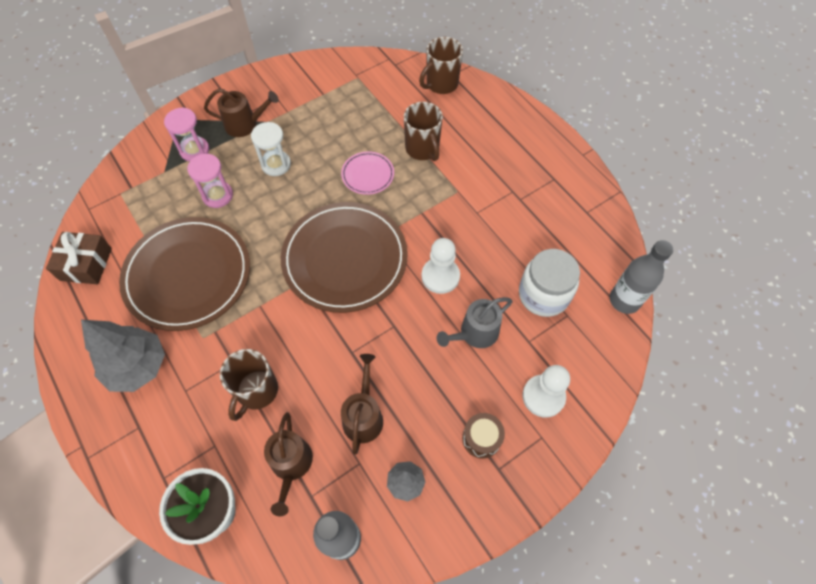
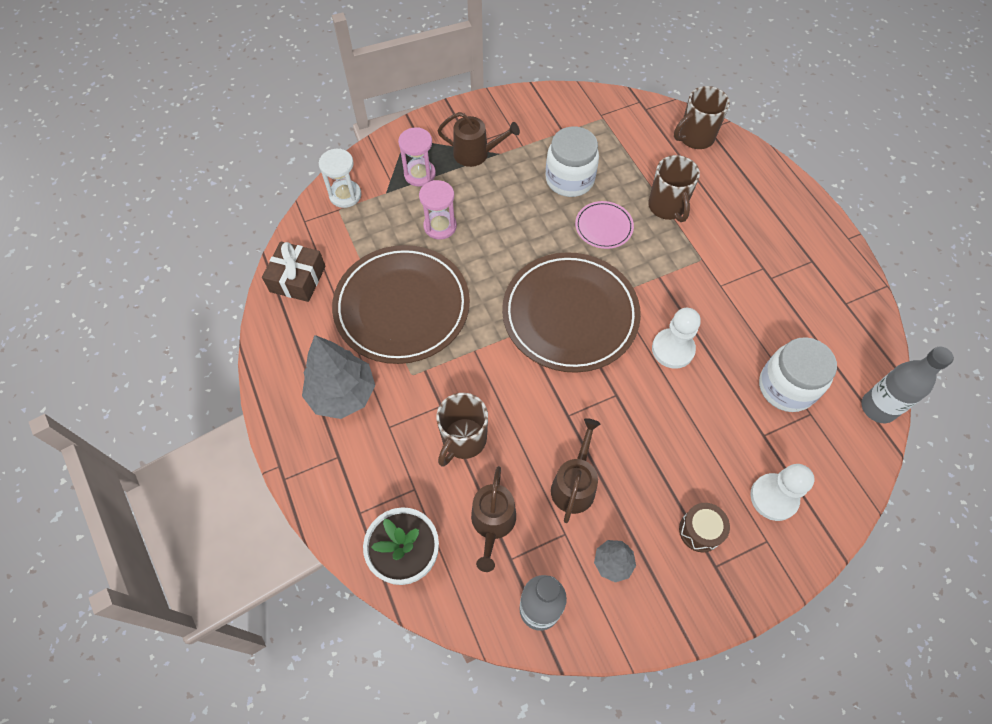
camera: 10 degrees right, 0 degrees up
(276, 164) = (505, 201): white hourglass -> white hourglass (345, 195)
(333, 136) = (569, 179): none -> white jar
(475, 333) = (705, 417): grey watering can -> none

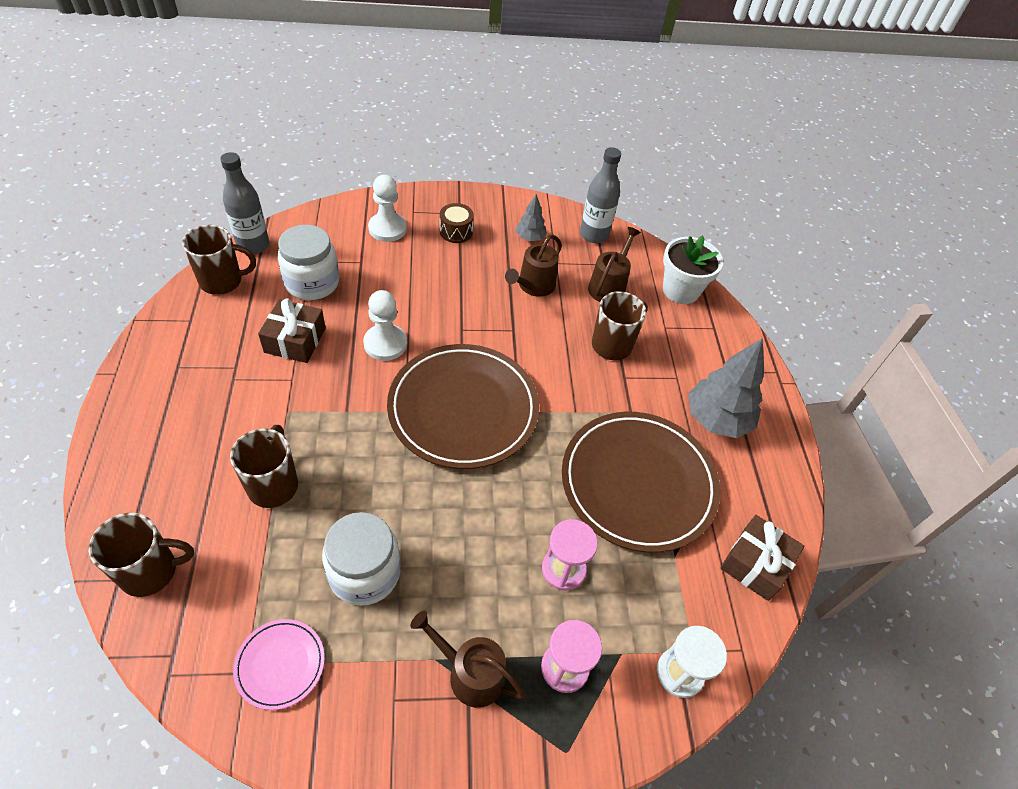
camera: 165 degrees left, 10 degrees down
(603, 227) = (365, 489): pink plate -> pink plate (280, 664)
(748, 320) = (295, 340): none -> brown gift
(861, 353) = (222, 281): none -> brown mug

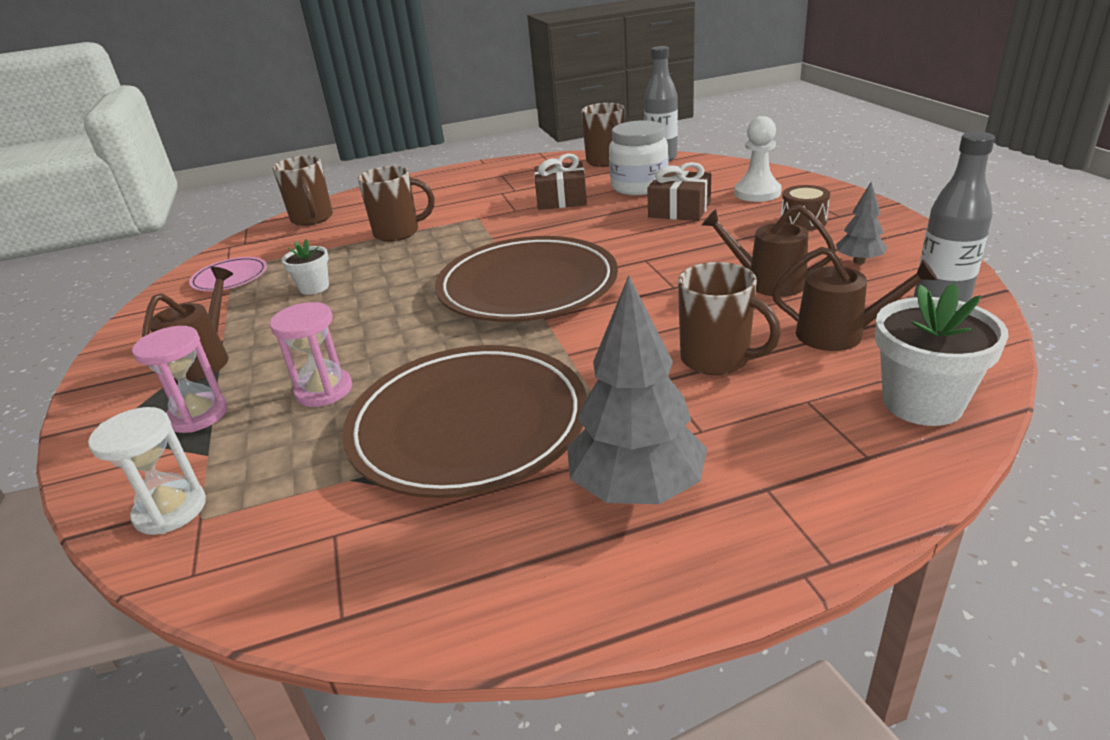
camera: 85 degrees right, 20 degrees down
(364, 573) = (314, 288): white jar -> white flower pot
(385, 344) = (589, 231): white pawn -> none
(755, 564) = (345, 575): brown gift -> brown gift (679, 210)

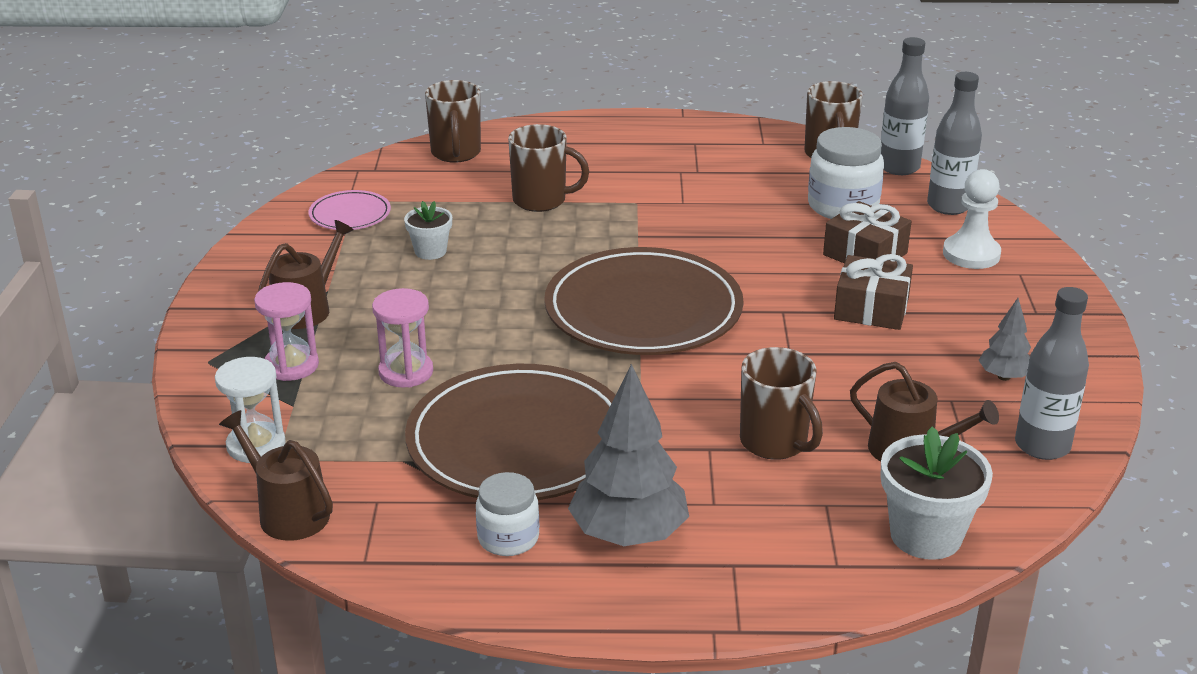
camera: 15 degrees right, 0 degrees up
(506, 533) = (508, 538): none -> white jar
(561, 199) = (743, 201): brown gift -> brown gift (871, 308)
(715, 171) = (948, 206): none -> grey bottle
(768, 282) = (889, 375): brown watering can -> brown watering can (288, 513)
(803, 221) = (989, 309): brown drum -> none

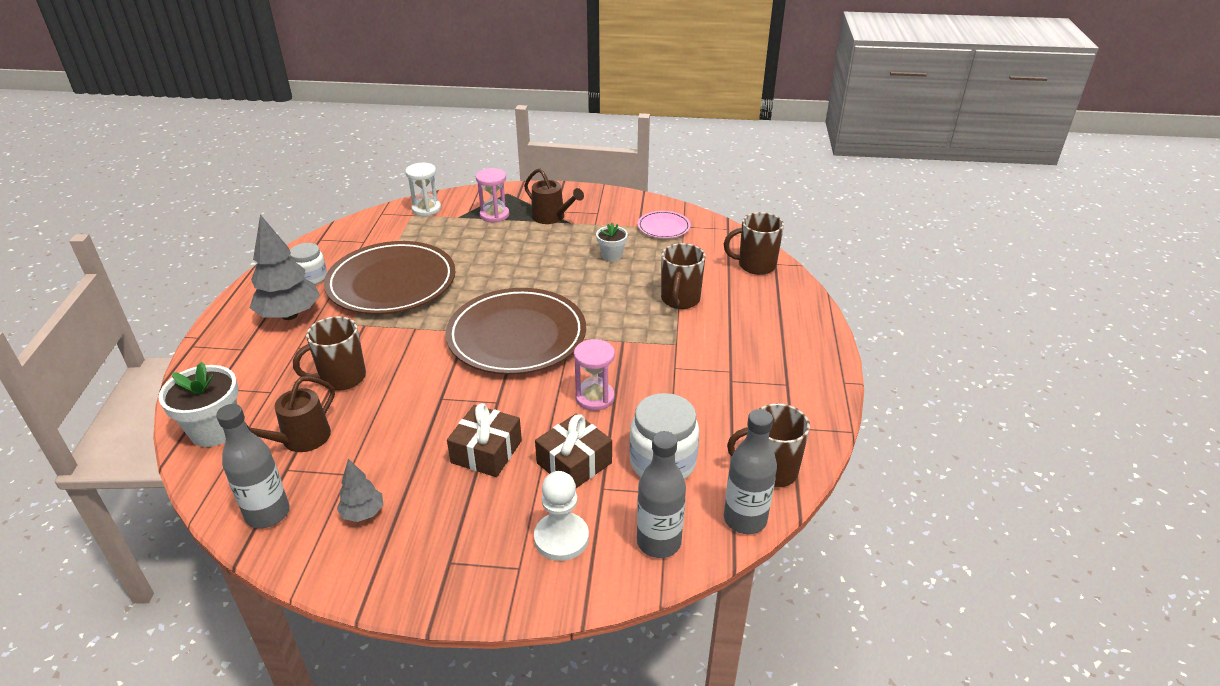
camera: 95 degrees right, 5 degrees up
(288, 513) = (368, 219): brown watering can -> none
(406, 372) = (475, 248): pink hourglass -> pink hourglass (594, 397)

